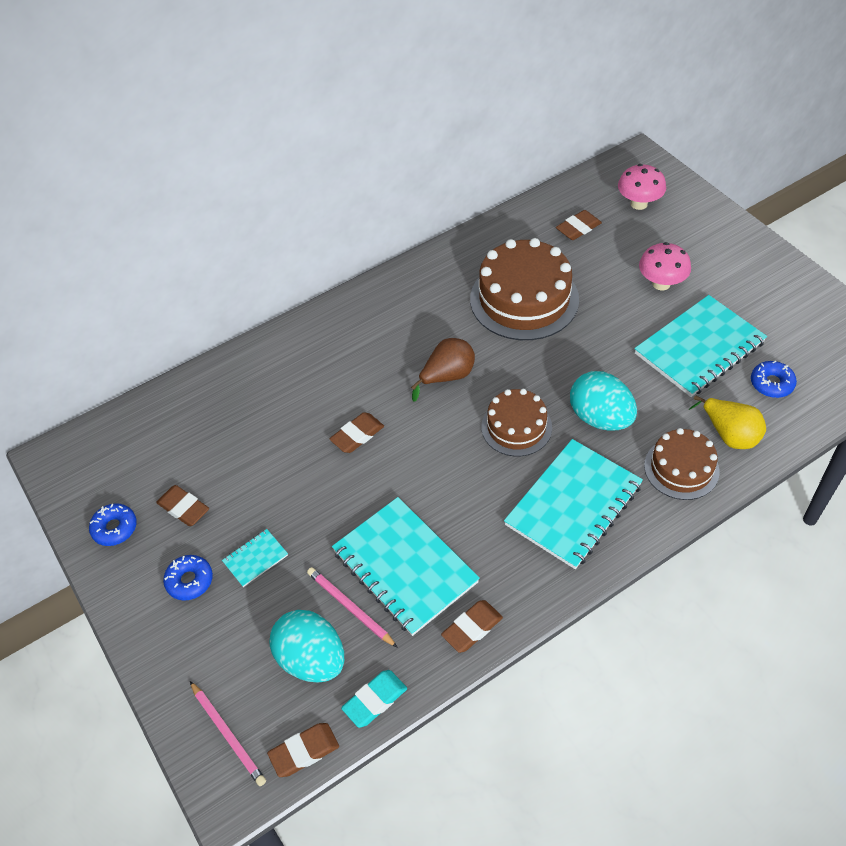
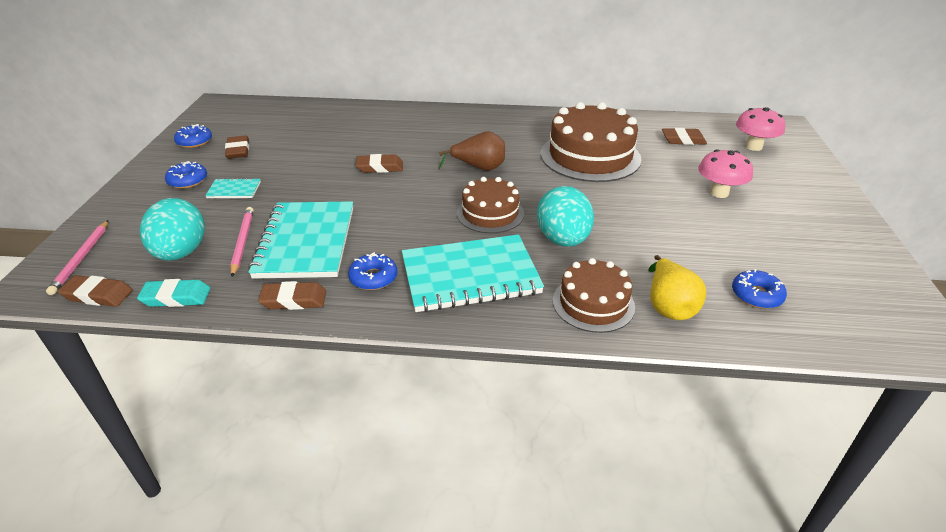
camera: 35 degrees right, 15 degrees down
(505, 561) = (373, 278): none -> blue donut
(699, 348) = (707, 241): turquoise notebook -> none

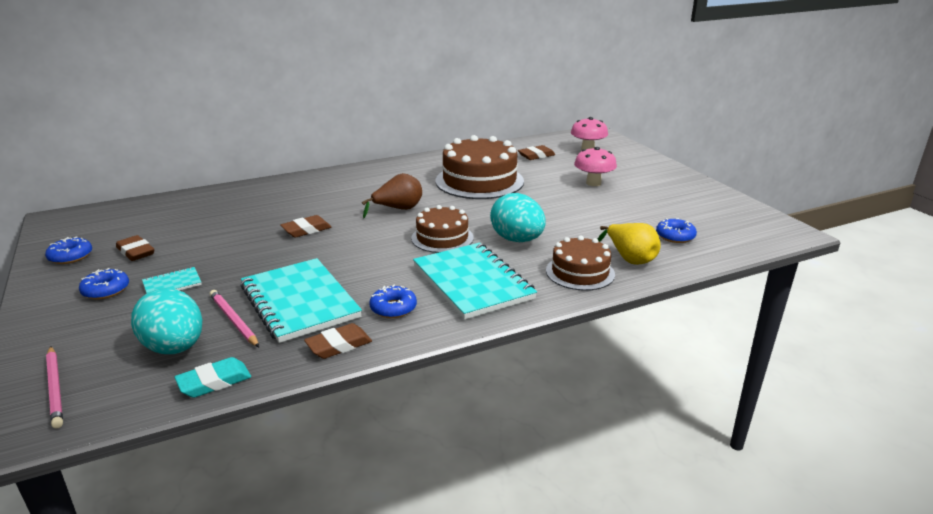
camera: 30 degrees left, 10 degrees down
(98, 295) = (118, 409): brown eraser -> none
(470, 276) = (472, 283): turquoise notebook -> turquoise notebook turned 75 degrees counterclockwise

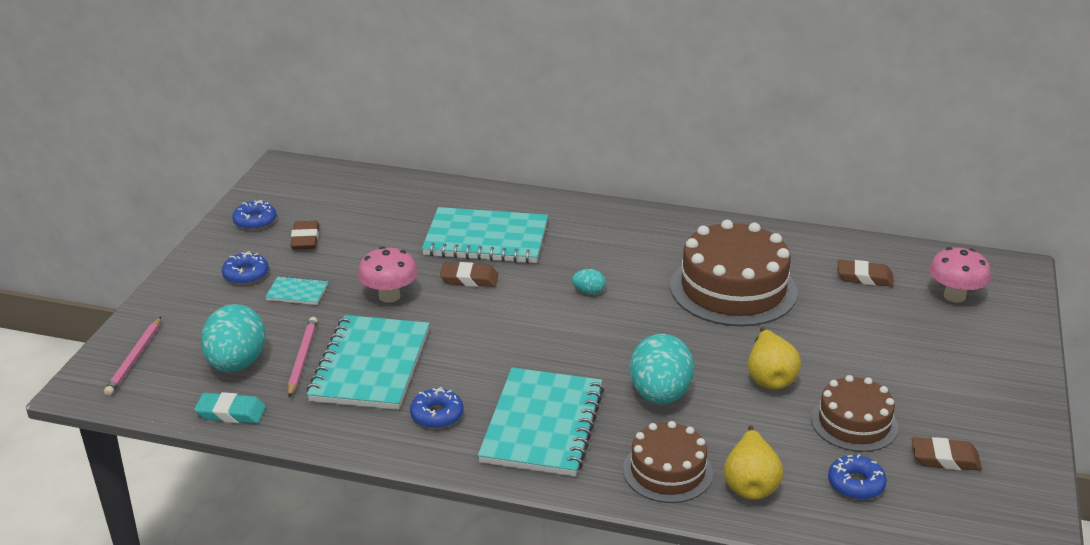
camera: 40 degrees right, 5 degrees up
(288, 207) = (486, 239): none -> turquoise notebook
(339, 345) = (350, 429): brown eraser -> brown eraser (945, 459)
(398, 209) = (588, 292): brown pear -> turquoise egg
(442, 238) = (585, 353): brown cake -> brown cake (854, 423)
(560, 210) = (769, 377): none -> yellow pear
(593, 183) = (875, 356): pink mushroom -> pink mushroom (389, 296)

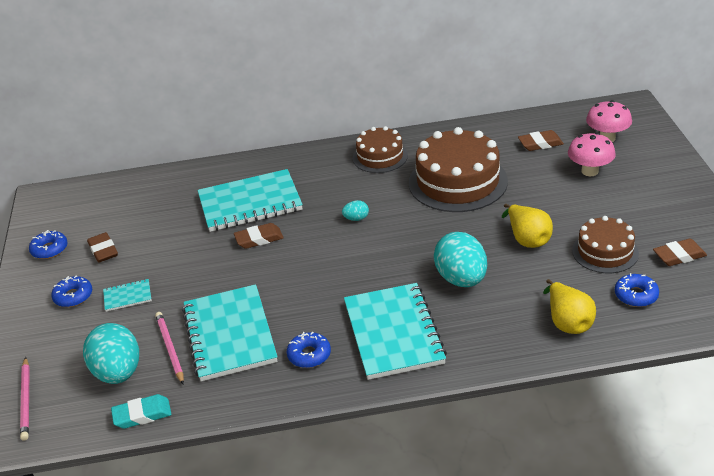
camera: 20 degrees left, 5 degrees up
(389, 296) = (205, 274): pink mushroom -> pink mushroom (590, 171)
(667, 471) = (506, 334): brown cake -> brown cake (380, 156)

